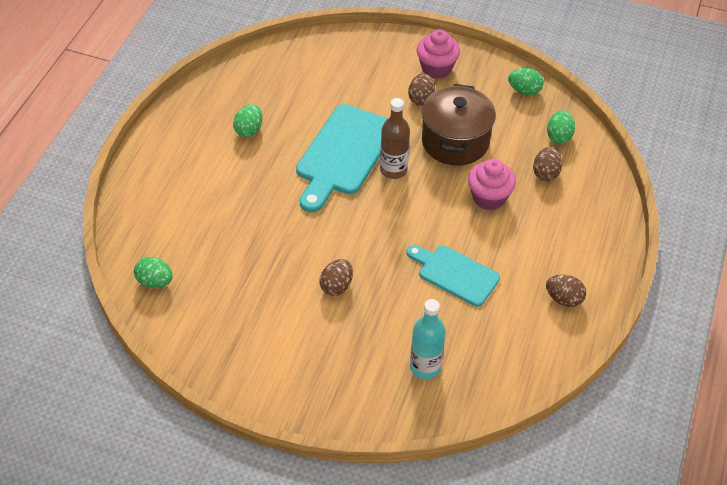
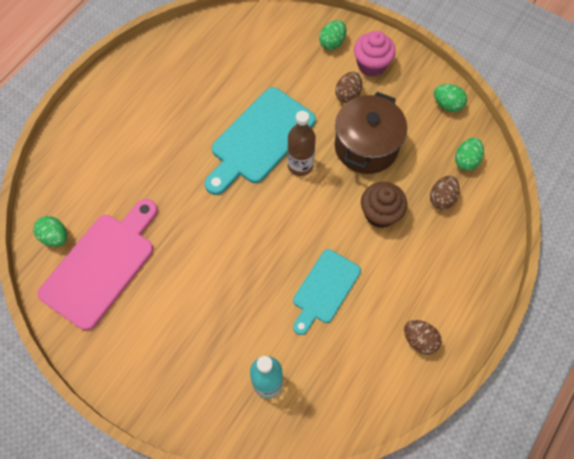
camera: 15 degrees right, 15 degrees up
(215, 298) = (102, 265): none -> pink cutting board
(249, 130) = (183, 97): green egg -> green egg (332, 43)
(336, 286) = (212, 277): brown egg -> none
(455, 274) = (324, 289): turquoise cutting board -> turquoise cutting board turned 105 degrees counterclockwise
(489, 197) = (380, 213): pink cupcake -> brown cupcake

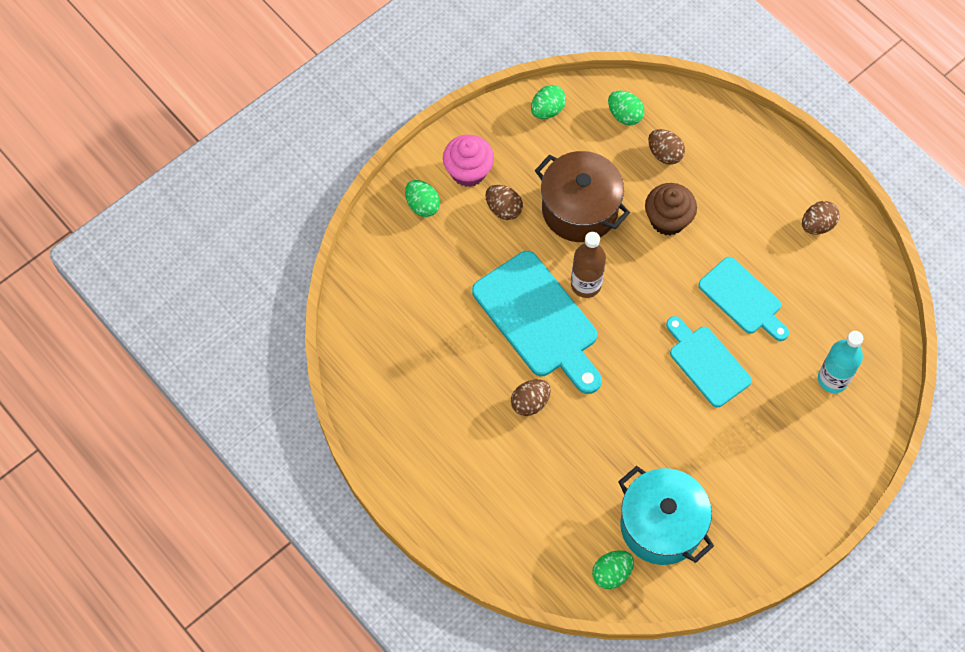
camera: 75 degrees left, 0 degrees up
(102, 265) = (661, 525): pink cutting board -> turquoise pot
(188, 149) = (530, 403): none -> brown egg
(255, 271) = (707, 363): none -> turquoise cutting board

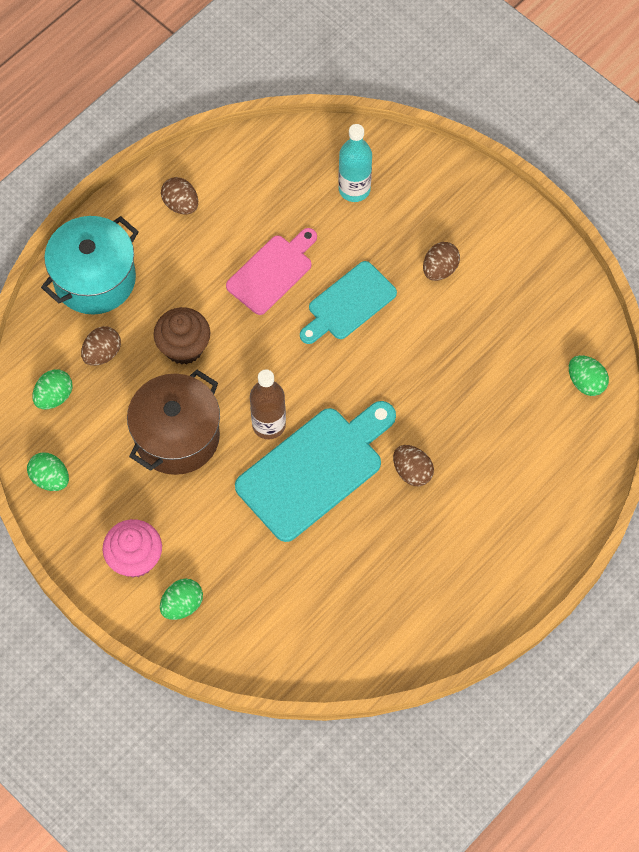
camera: 95 degrees left, 0 degrees up
(503, 209) = (181, 516): brown egg -> brown egg (440, 269)
(661, 525) = (529, 339): turquoise pot -> turquoise pot (94, 279)
(743, 299) = (272, 272): turquoise cutting board -> pink cutting board

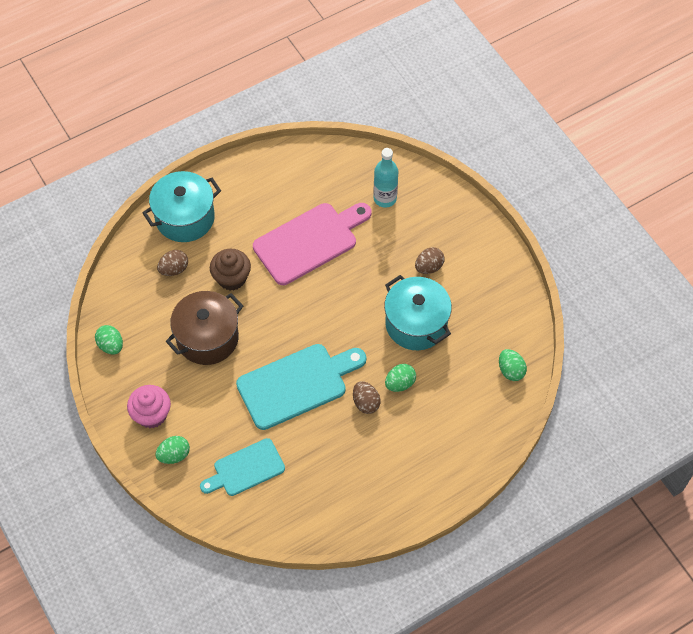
camera: 15 degrees right, 5 degrees down
(54, 396) = (131, 290): green egg -> green egg (400, 383)
(181, 204) = (260, 181): brown egg -> none
(269, 425) = (274, 345): brown bottle -> none
(272, 272) = (309, 241): pink cutting board -> pink cutting board, size x1.59
(348, 303) = (356, 276): turquoise cutting board -> turquoise cutting board (245, 469)
(446, 350) = (416, 324): none -> turquoise pot

